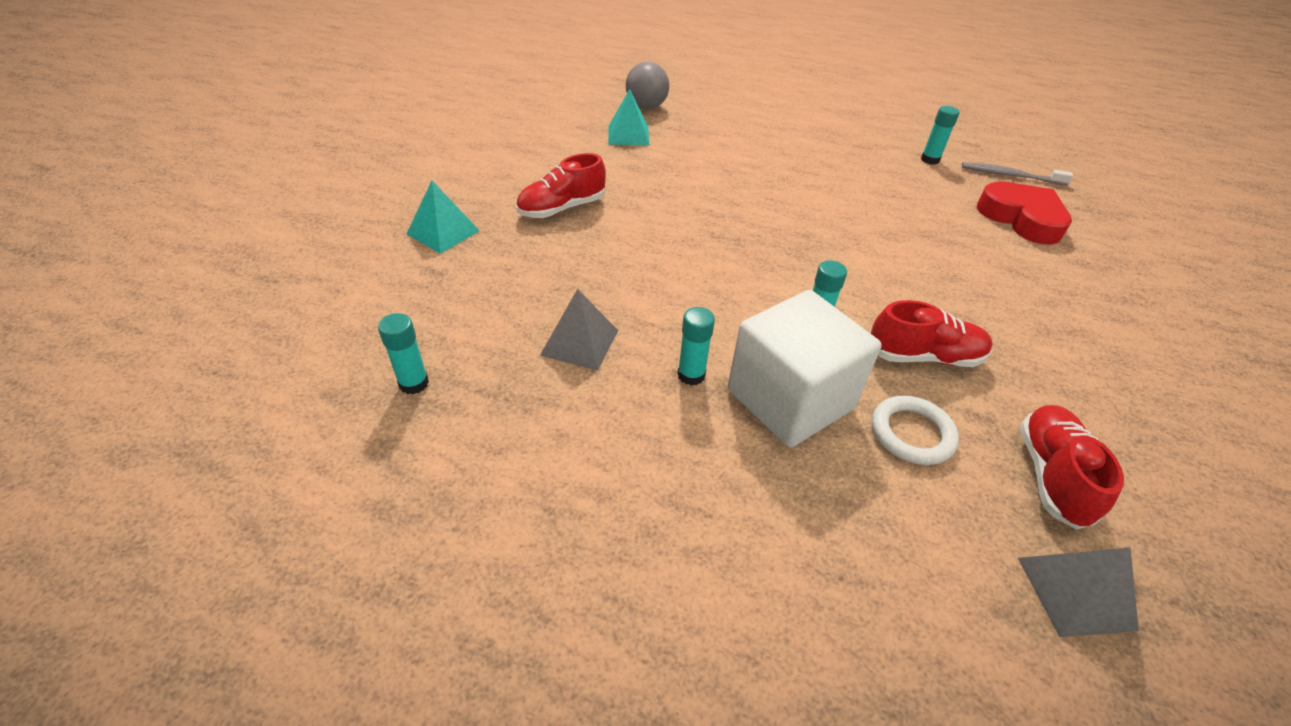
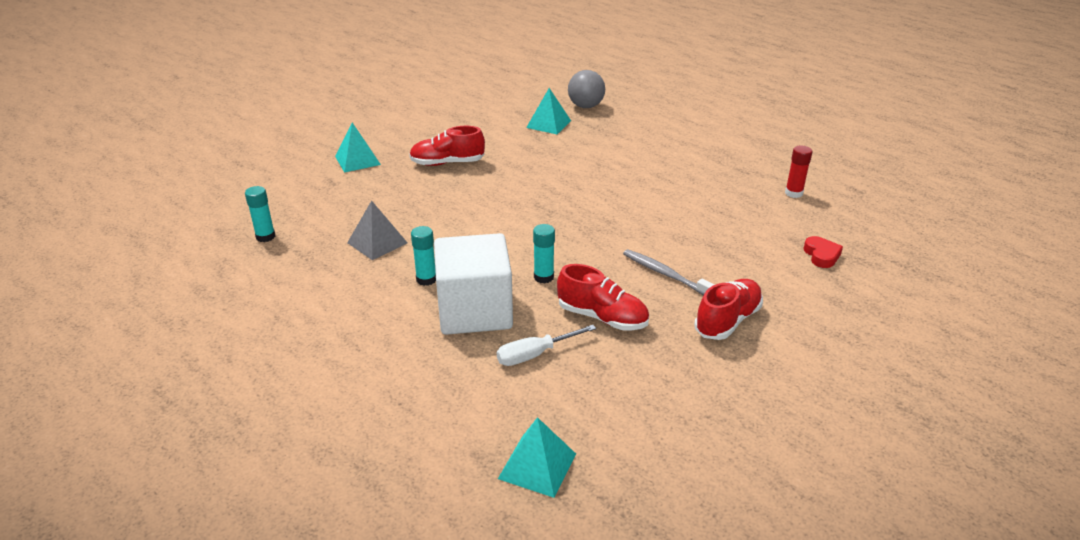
camera: 30 degrees right, 10 degrees down
(912, 433) = (535, 355): white ring -> white screwdriver
(930, 160) = (793, 193): turquoise glue stick -> red glue stick
(1010, 176) = (860, 222): grey toothbrush -> grey toothbrush (666, 274)
(1021, 219) = (821, 255): red heart -> red heart, size x0.51
(1051, 475) = (606, 408): red shoe -> red shoe (727, 321)
(1075, 593) = (537, 466): grey pyramid -> turquoise pyramid

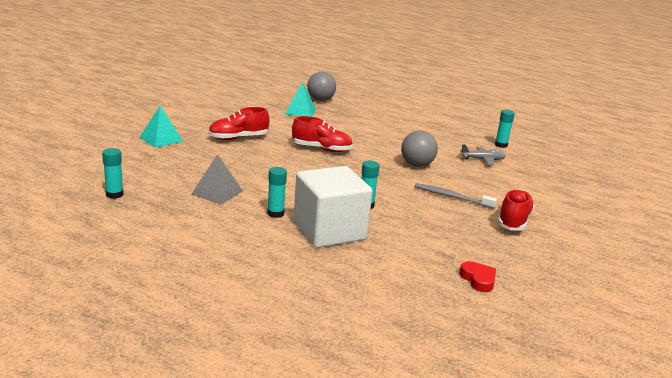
camera: 20 degrees left, 10 degrees down
(535, 355) = (395, 254): white screwdriver -> none
(537, 466) = (449, 324): turquoise pyramid -> none
(602, 317) = (427, 226): red shoe -> red shoe (321, 149)
(650, 219) = (416, 165): none -> grey ball
(750, 216) = (483, 159): none -> grey plane
(793, 193) = (501, 145): red glue stick -> turquoise glue stick
(821, 255) = (544, 179): red heart -> red heart (478, 280)

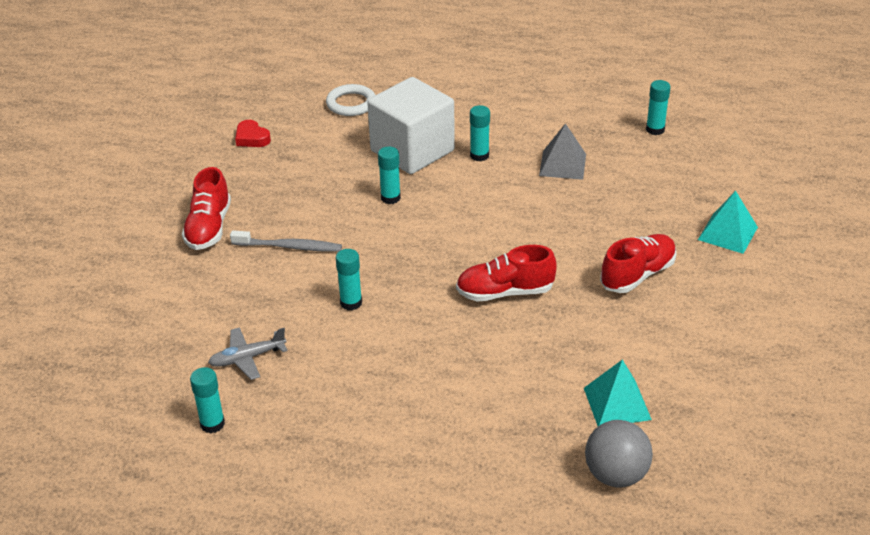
camera: 165 degrees right, 15 degrees up
(366, 288) = (351, 104): none -> white ring
(416, 165) = (351, 303): grey ball -> turquoise glue stick

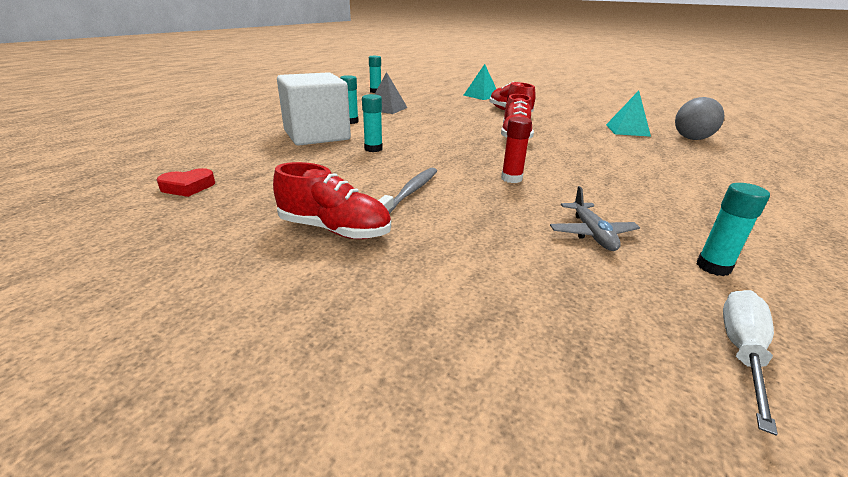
camera: 75 degrees left, 10 degrees down
(115, 418) = (741, 351): none -> white screwdriver
(351, 104) = (211, 143): white ring -> none
(351, 303) = (511, 179): turquoise glue stick -> red glue stick

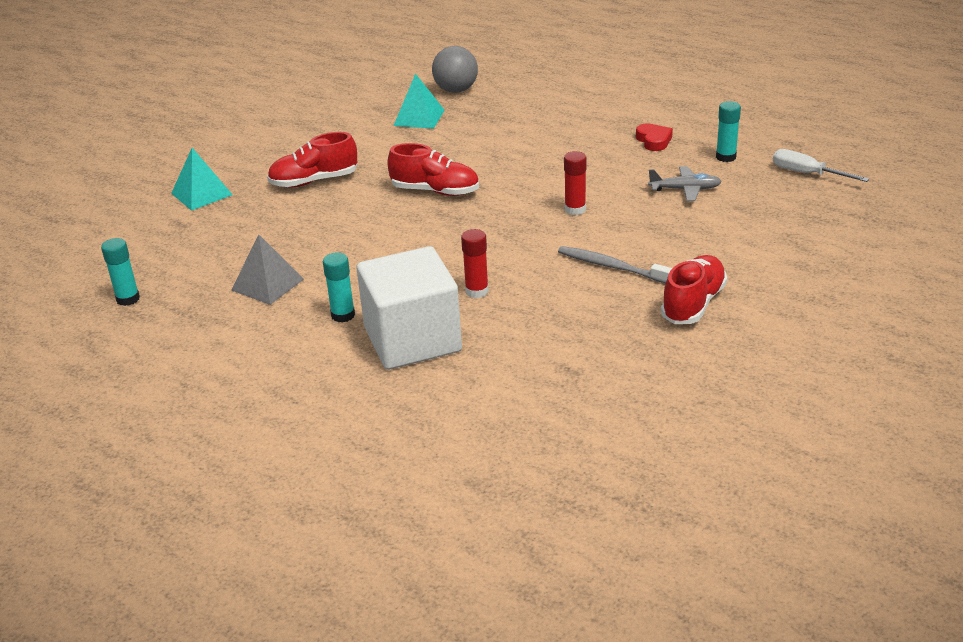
camera: 80 degrees left, 5 degrees up
(188, 187) = (604, 409): red heart -> red heart (653, 141)
(373, 149) = (477, 291): turquoise glue stick -> red glue stick

